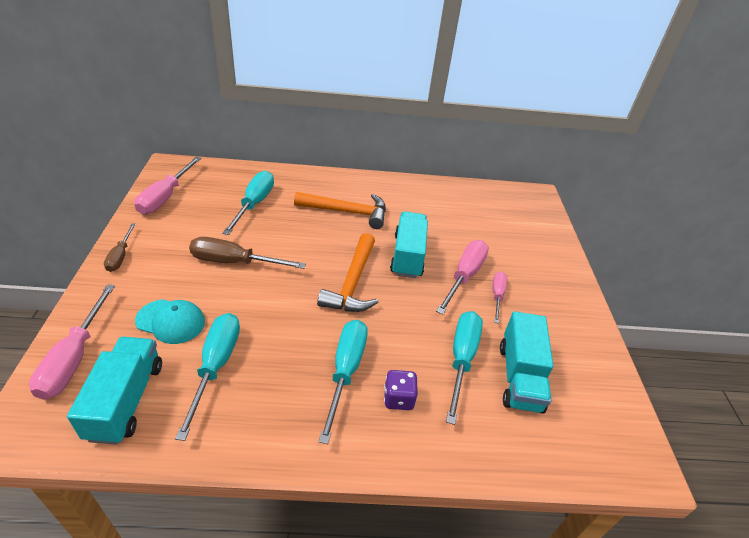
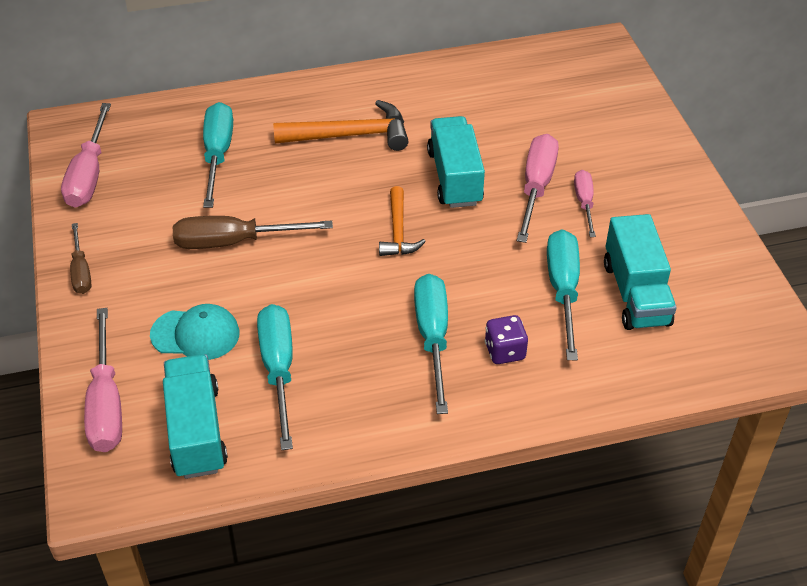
camera: 10 degrees left, 5 degrees up
(353, 283) = (398, 231): orange hammer -> orange hammer, size x0.63

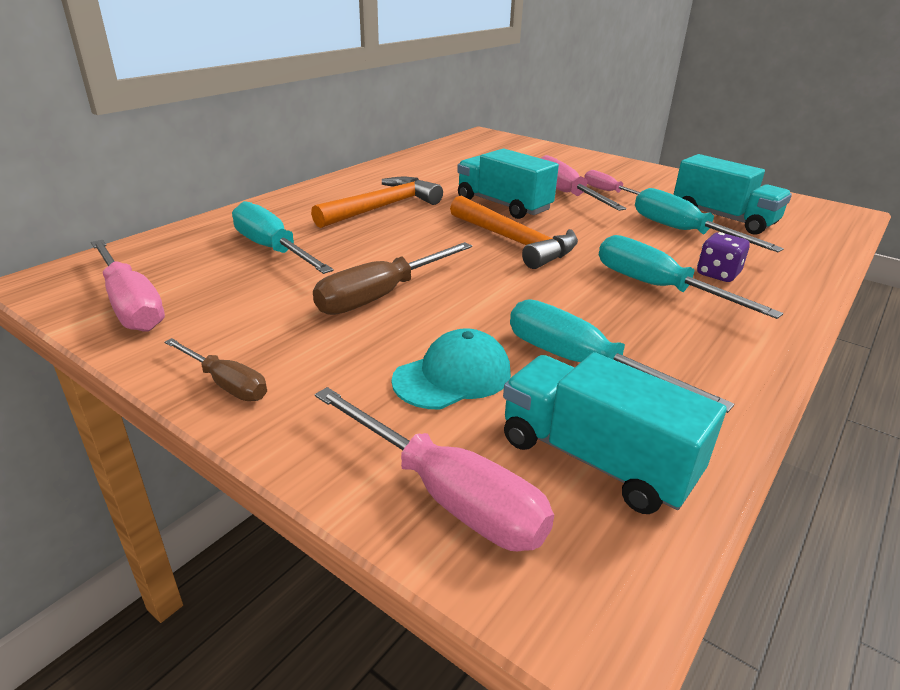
camera: 40 degrees left, 15 degrees down
(398, 231) = (515, 242): orange hammer -> orange hammer, size x1.59

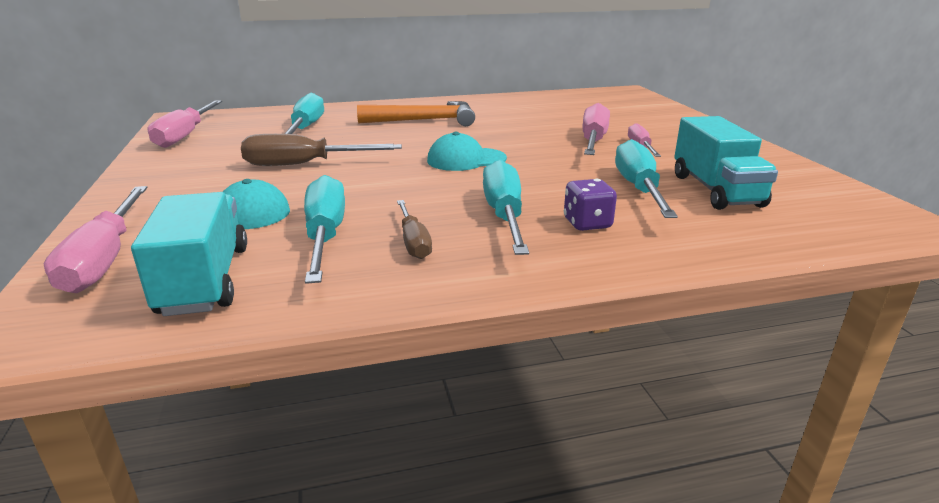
camera: 40 degrees right, 5 degrees down
(226, 384) = (142, 179): brown screwdriver -> brown screwdriver (413, 242)
(503, 205) = (517, 137): turquoise truck -> none
(515, 242) = (466, 160): orange hammer -> turquoise cap

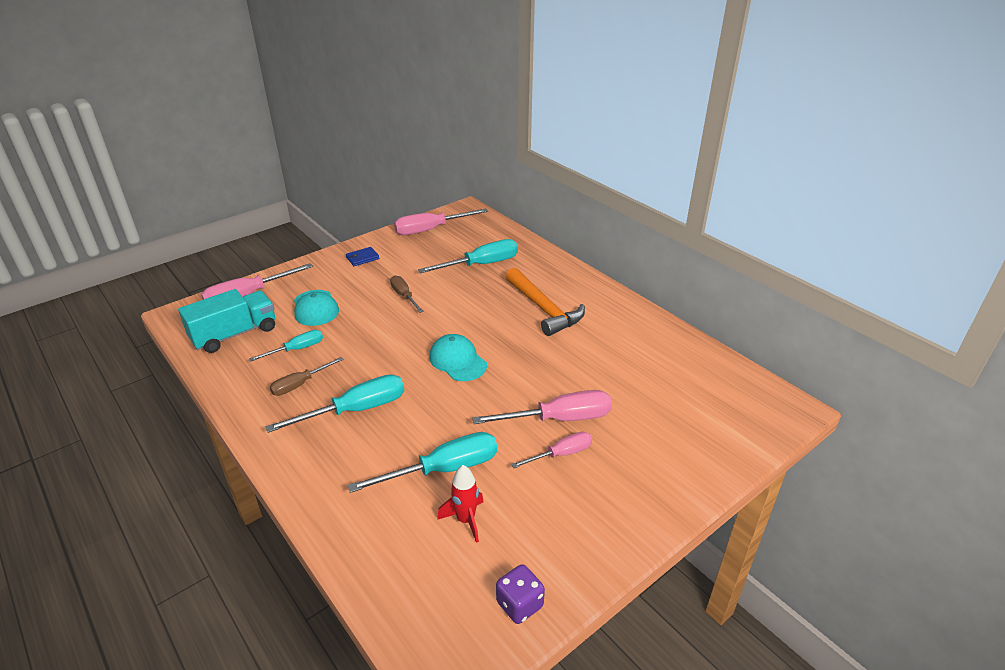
camera: 65 degrees right, 10 degrees up
(171, 173) = (362, 258): none -> blue wallet
(304, 164) = (404, 296): brown screwdriver -> brown screwdriver, size x0.60
(325, 236) = (296, 349): turquoise screwdriver -> turquoise screwdriver, size x0.60
(587, 224) = (357, 453): purple dice -> purple dice (519, 604)
(716, 190) = (465, 520): turquoise truck -> red rocket

